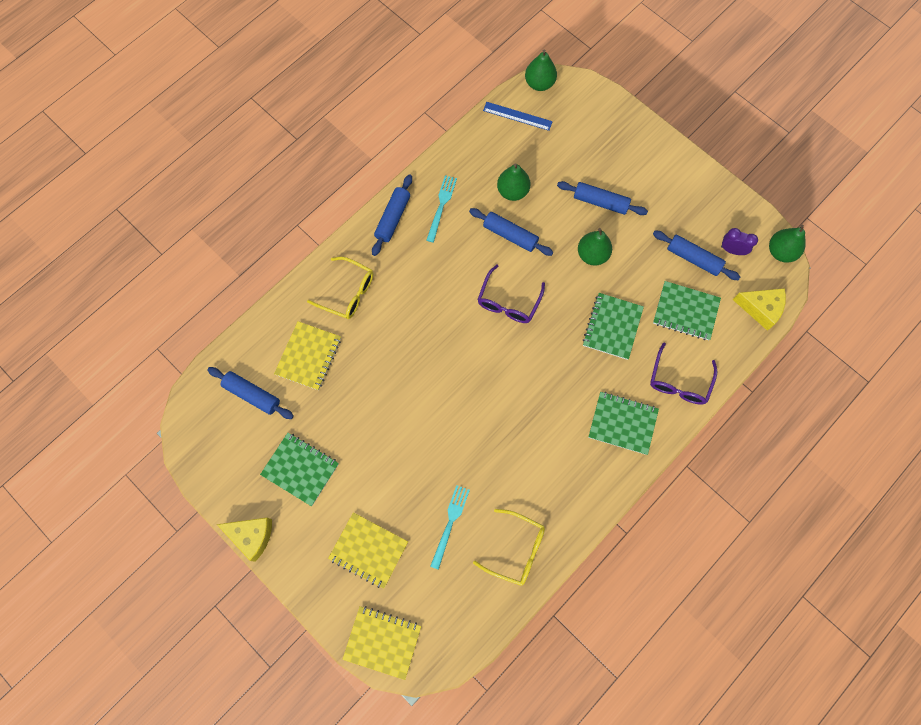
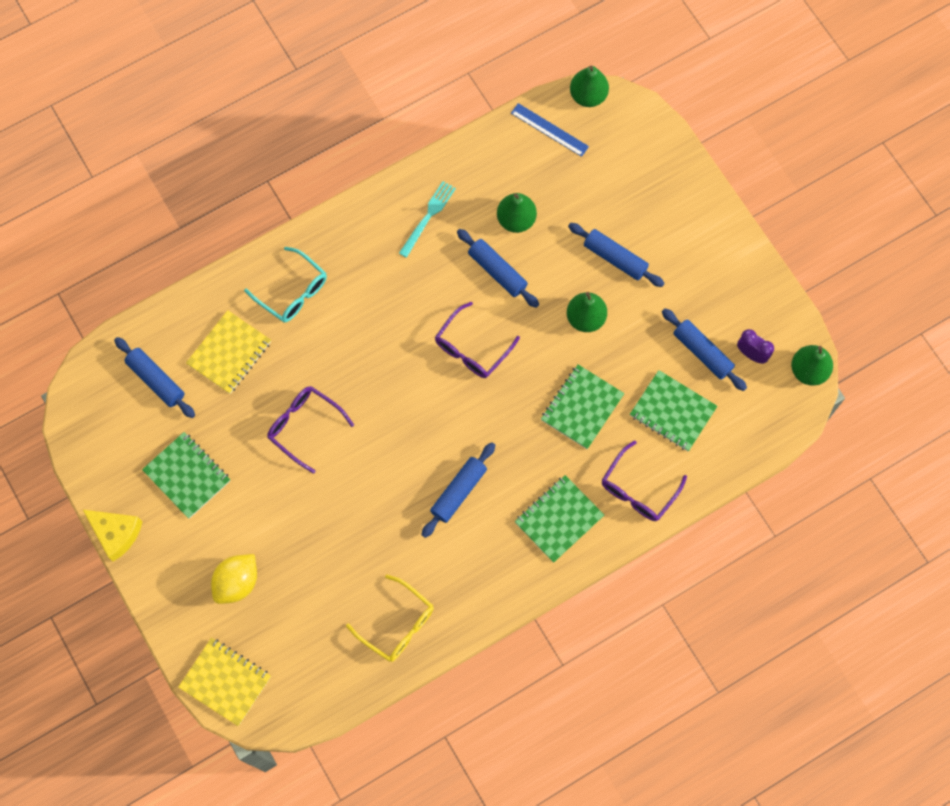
camera: 15 degrees right, 0 degrees up
(348, 293) = (292, 292): yellow glasses -> turquoise glasses
(368, 550) = (237, 582): yellow notebook -> yellow lemon
(389, 401) = (304, 426): none -> purple glasses
(392, 218) = (368, 217): blue rolling pin -> blue rolling pin (458, 492)
(450, 523) = (333, 577): turquoise fork -> none
(622, 423) = (558, 519): green notebook -> green notebook turned 75 degrees counterclockwise
(760, 309) = (761, 431): yellow cheese -> none

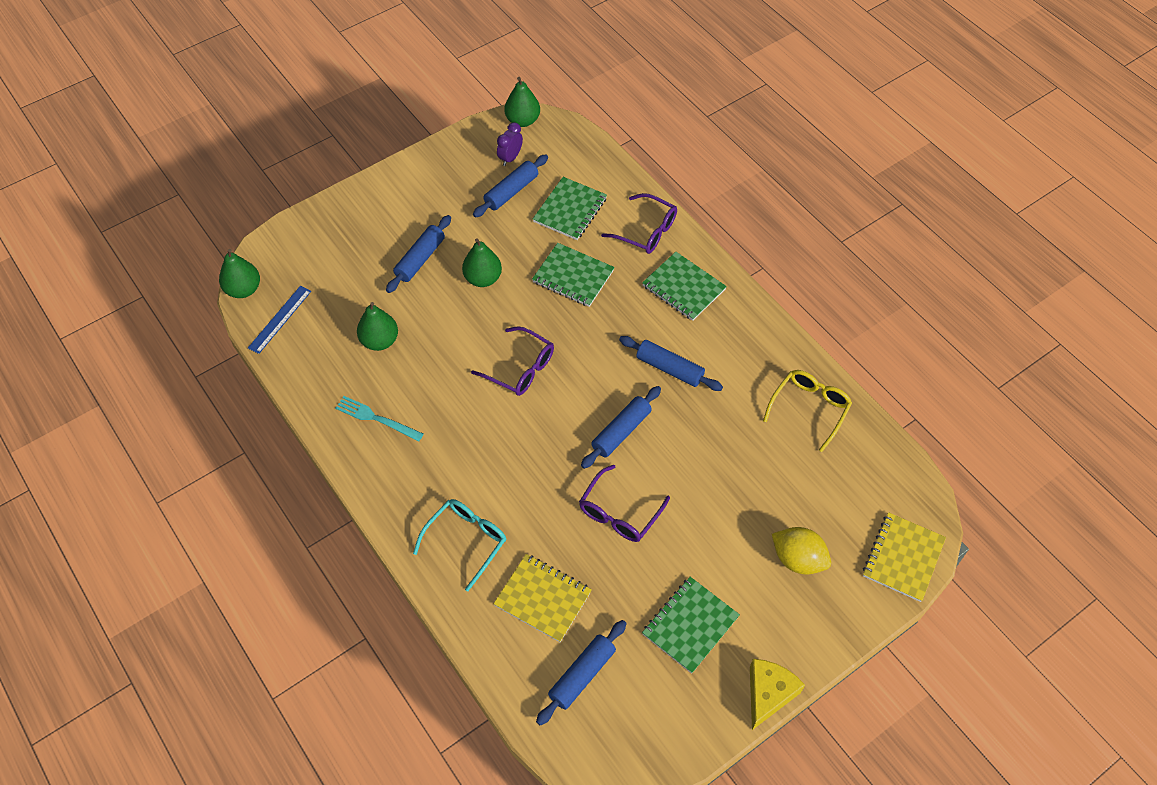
camera: 95 degrees left, 15 degrees down
(497, 271) = (436, 353): blue rolling pin -> blue rolling pin (621, 431)

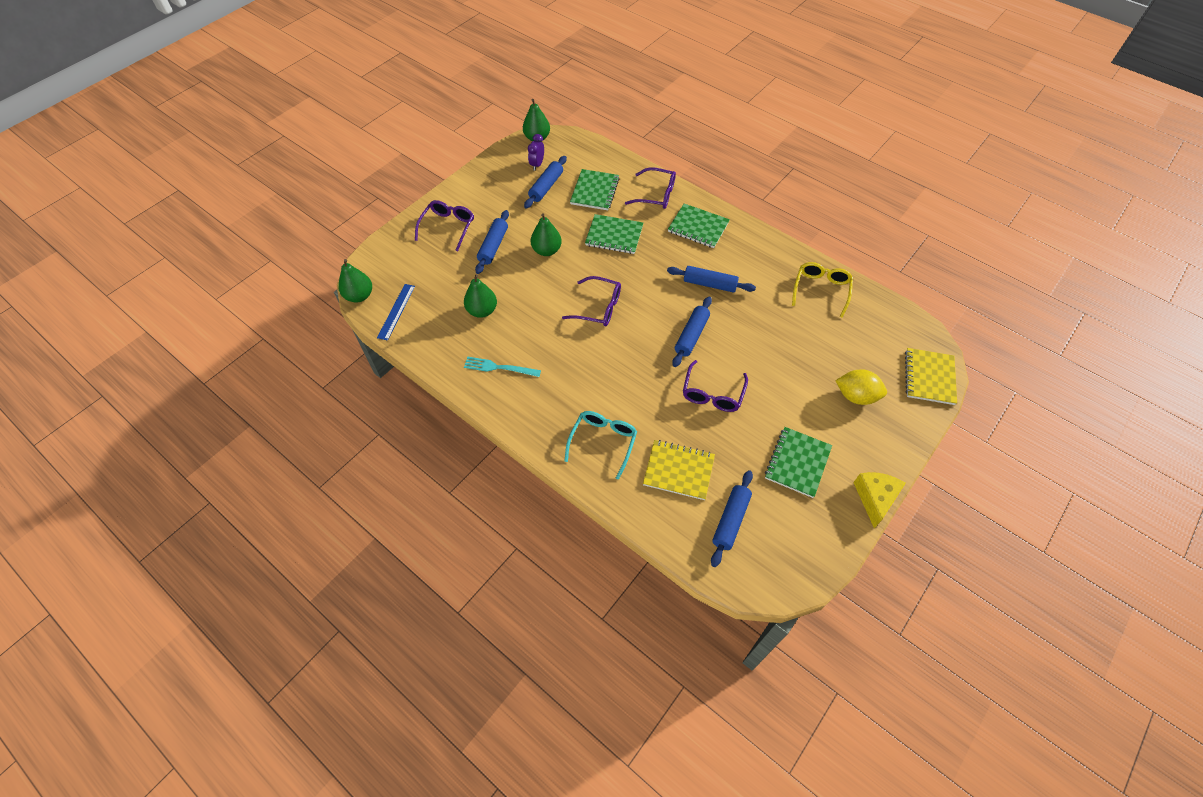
camera: 15 degrees left, 0 degrees up
(374, 222) = (448, 227): none -> purple glasses

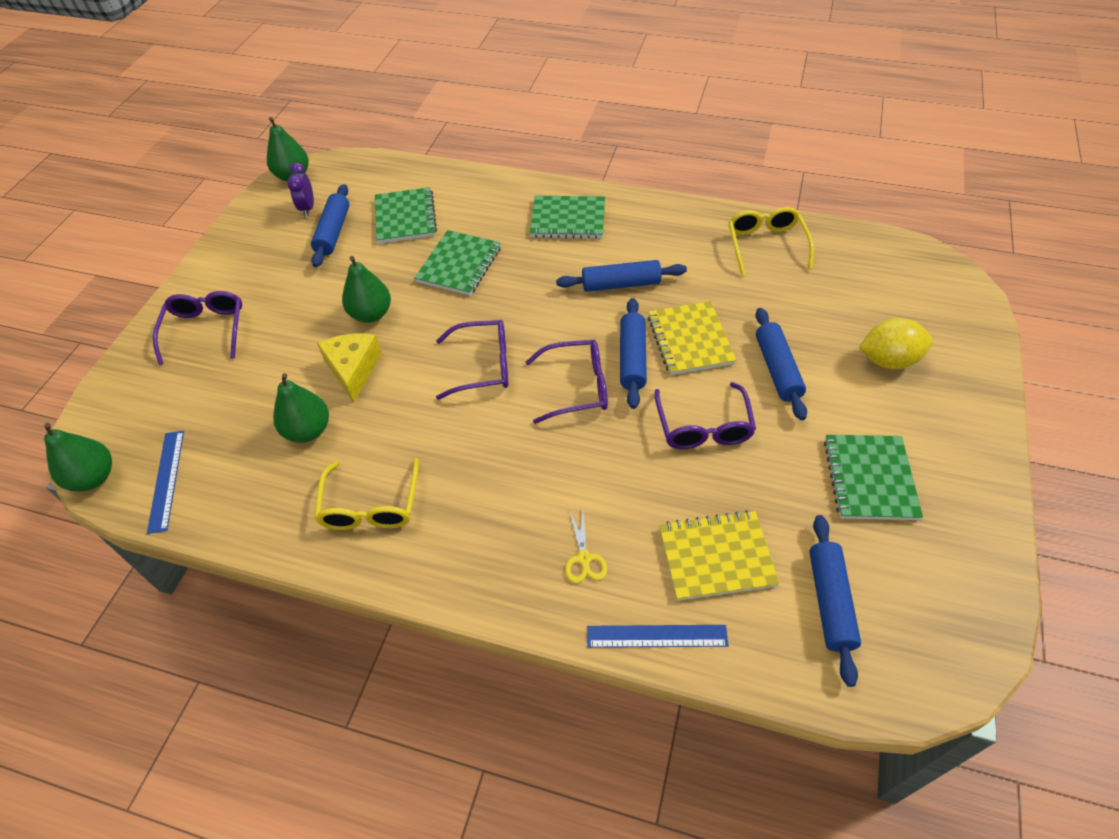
camera: 20 degrees left, 5 degrees down
(493, 246) = (288, 334): blue rolling pin -> blue rolling pin (777, 369)
(499, 367) = (371, 506): turquoise fork -> yellow glasses
(603, 442) = (584, 558): turquoise glasses -> yellow scissors
(614, 236) = (459, 265): green notebook -> green notebook turned 60 degrees counterclockwise
(622, 499) = (657, 636): none -> blue ruler
(656, 195) = (491, 197): purple glasses -> purple glasses (577, 387)
(875, 498) = (996, 487): yellow cheese -> yellow cheese (353, 370)
(929, 377) = (959, 305): yellow notebook -> yellow notebook (690, 340)

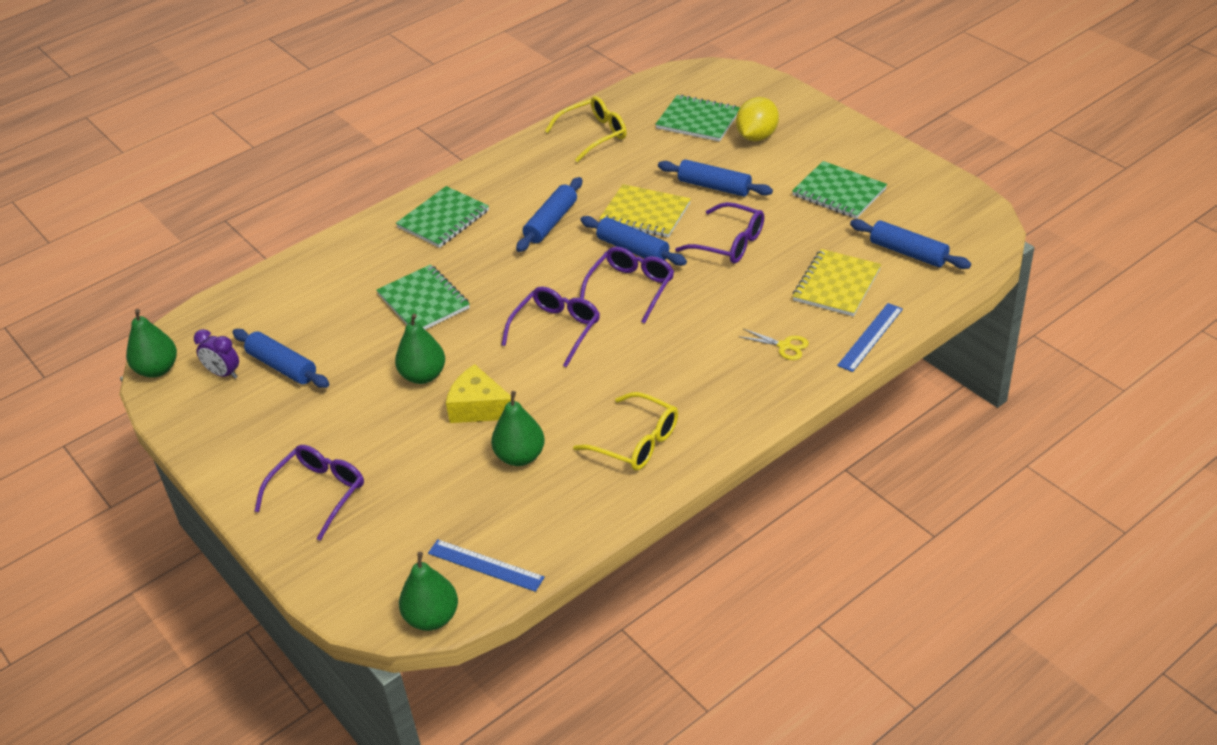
camera: 55 degrees left, 10 degrees down
(206, 330) = (318, 493): purple glasses -> purple glasses turned 90 degrees clockwise
(405, 217) = (320, 313): green notebook -> green notebook (698, 120)
(766, 245) = (593, 135): yellow glasses -> yellow glasses turned 120 degrees clockwise

